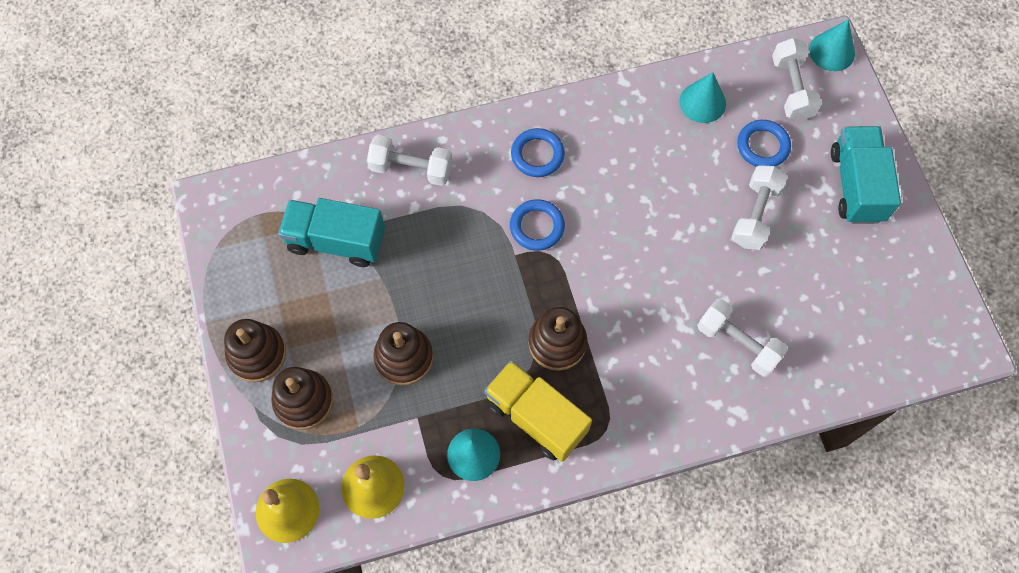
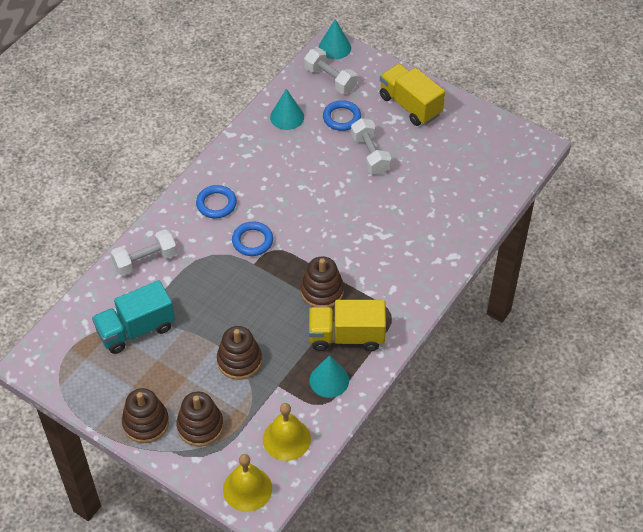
camera: 40 degrees left, 15 degrees down
(738, 343) = (421, 223): white dumbbell -> none
(856, 185) = (410, 105): turquoise truck -> yellow truck

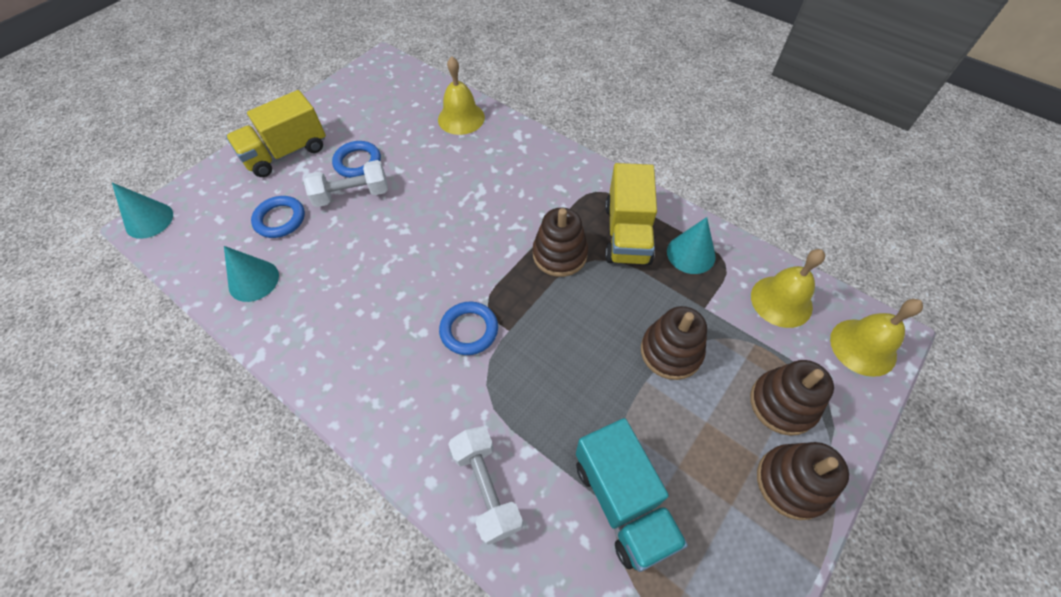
camera: 85 degrees left, 5 degrees up
(216, 204) = (392, 377): blue ring -> blue ring (358, 162)
(330, 79) = (206, 228): white dumbbell -> none
(468, 213) = (461, 118): none -> yellow bell

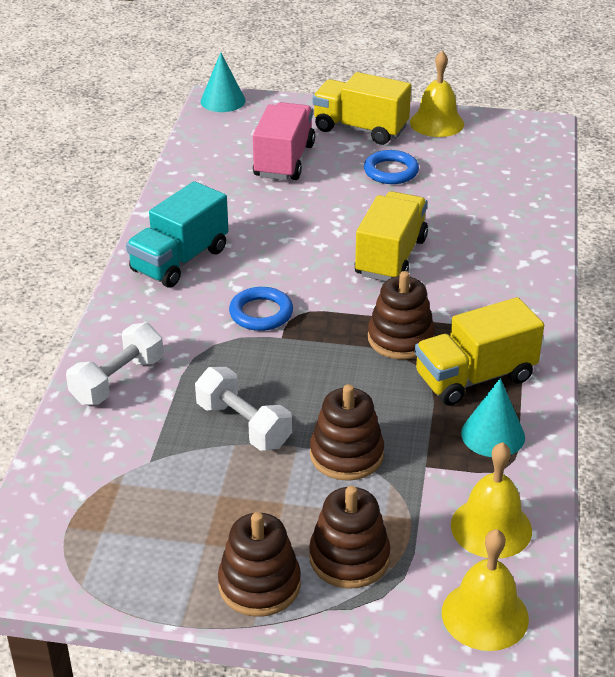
camera: 60 degrees right, 20 degrees down
(253, 280) = (211, 177): turquoise cone -> none
(280, 219) = (284, 161): blue ring -> pink truck
(352, 195) = (349, 185): white dumbbell -> white dumbbell (243, 425)
(461, 118) = (519, 207): yellow bell -> yellow bell (437, 123)
(461, 214) = (390, 257): none -> yellow truck
(623, 501) = (160, 468): turquoise truck -> turquoise truck (180, 260)

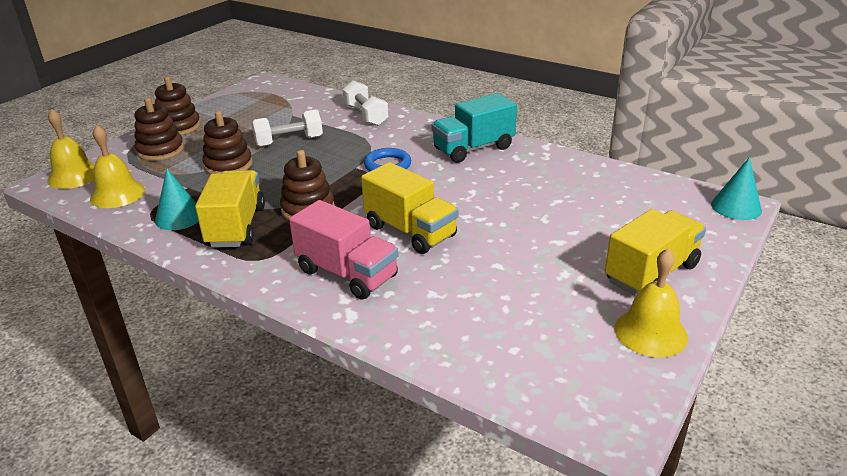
camera: 115 degrees right, 5 degrees down
(180, 260) = (473, 149): turquoise truck -> turquoise truck turned 90 degrees counterclockwise
(284, 161) = (600, 215): pink truck -> pink truck (347, 273)
(391, 171) = (552, 269): blue ring -> none

